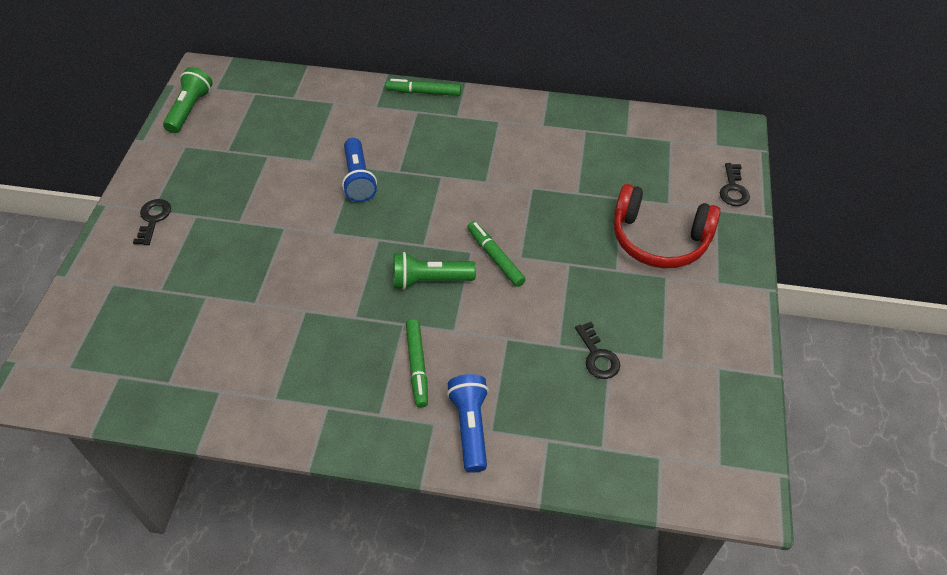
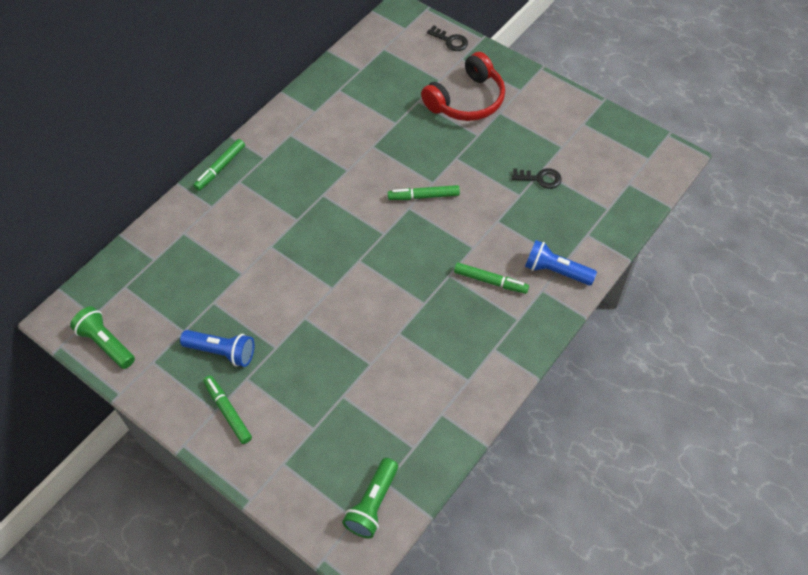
camera: 60 degrees left, 5 degrees up
(153, 219) = (228, 412): black key -> green marker
(358, 179) = (286, 249): blue flashlight -> blue flashlight (222, 352)
(430, 280) = (419, 243): green flashlight -> green flashlight (373, 504)

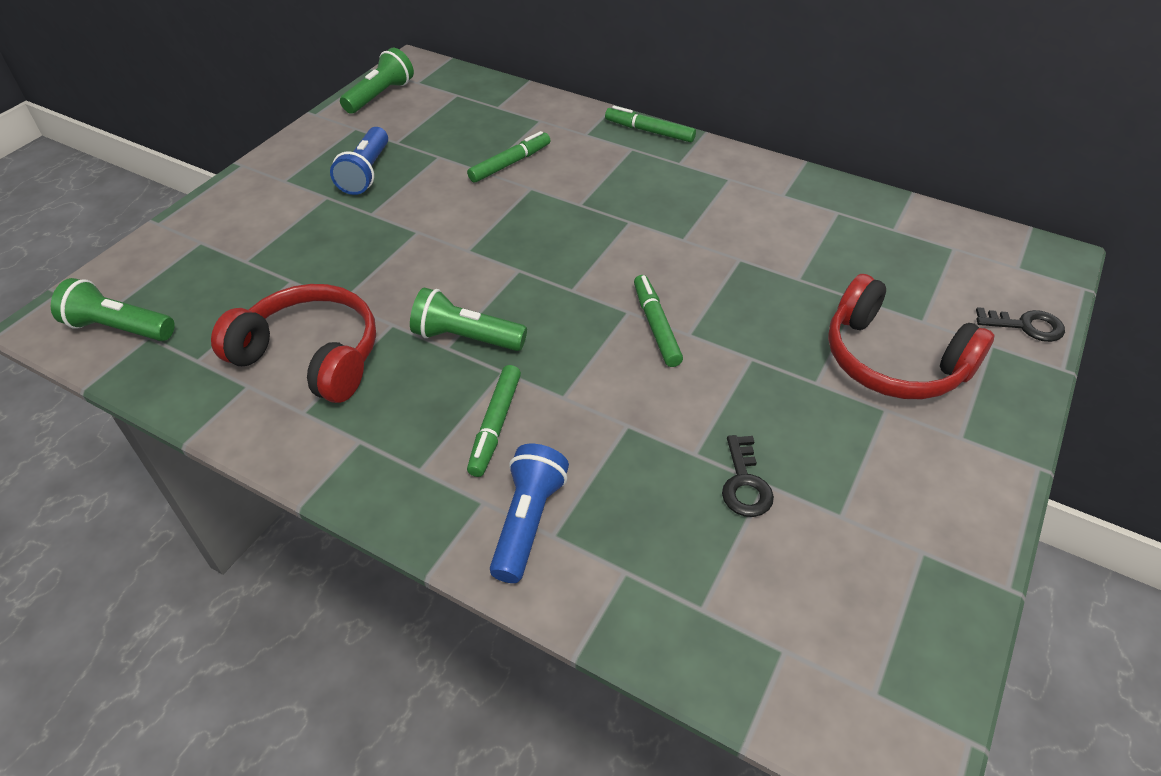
camera: 80 degrees right, 10 degrees down
(228, 412) = (281, 189): green marker -> green marker (510, 163)
(418, 292) = (466, 338): none -> green flashlight
(420, 378) = (311, 356): none -> red headphones
(450, 41) = (1026, 326): black key -> black key turned 105 degrees counterclockwise

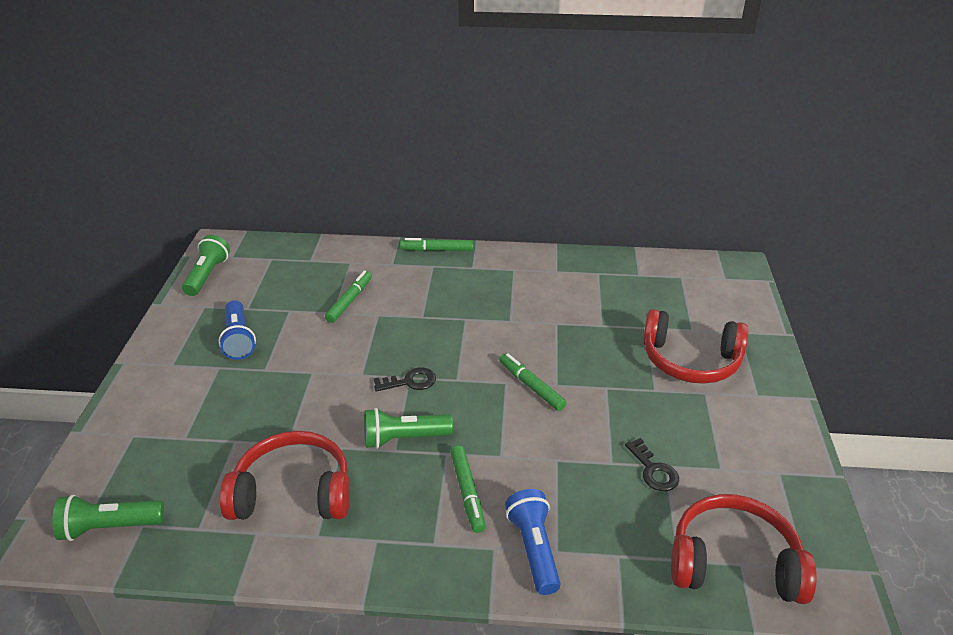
camera: 25 degrees left, 10 degrees down
(775, 645) = (734, 563): none -> red headphones
(1026, 326) = (751, 314): black key -> black key (410, 381)

